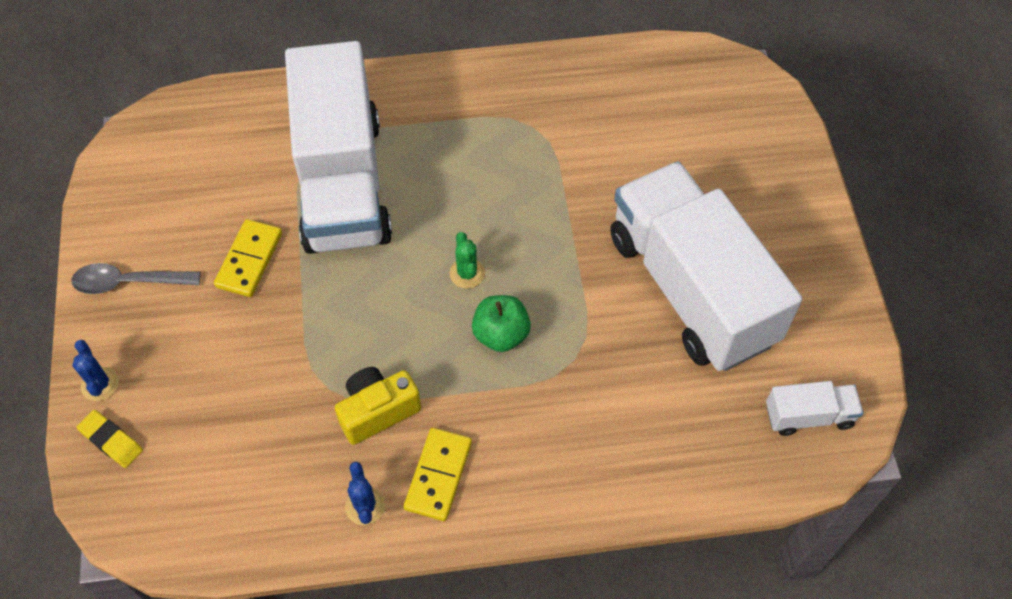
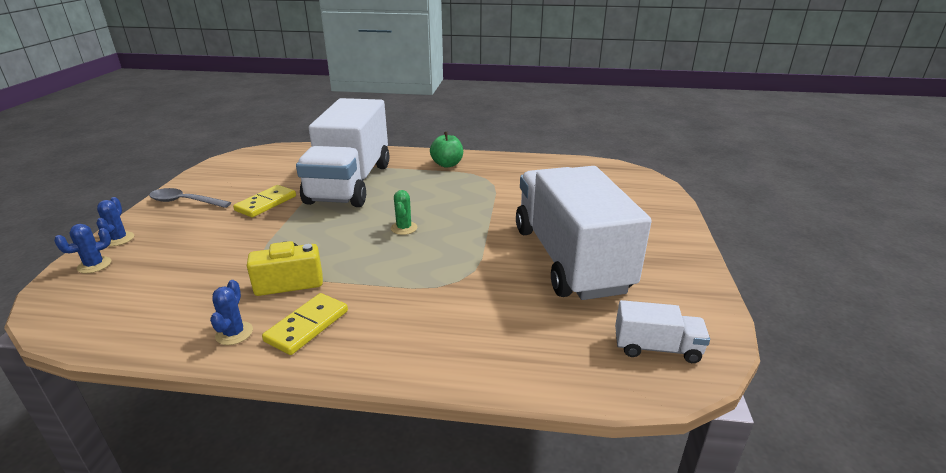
camera: 15 degrees right, 30 degrees down
(111, 440) = (94, 265): yellow eraser -> blue cactus
(501, 334) = (409, 259): green apple -> green apple (447, 164)

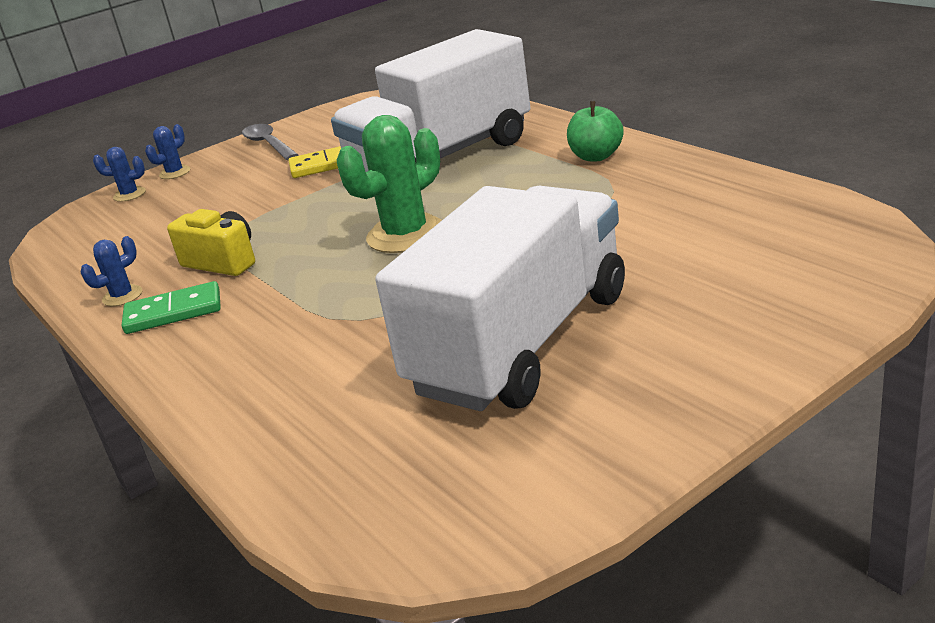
camera: 50 degrees right, 0 degrees up
(307, 326) = (173, 312): yellow domino -> green domino
(404, 228) = (406, 235): green cactus -> green cactus, size x2.03
(656, 348) = (420, 497): white truck -> none

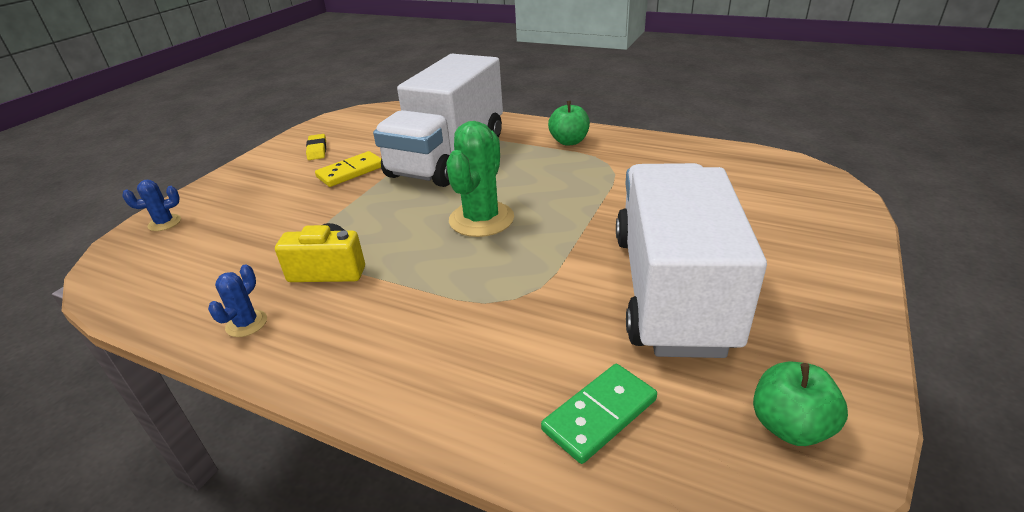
camera: 30 degrees left, 5 degrees up
(173, 312) = (321, 328): green domino -> green domino (600, 415)
(175, 173) = (199, 197): blue cactus -> none
(268, 144) = (276, 162): grey spoon -> none
(317, 135) = (317, 150): none -> yellow eraser
(489, 490) = (789, 426): none -> green apple

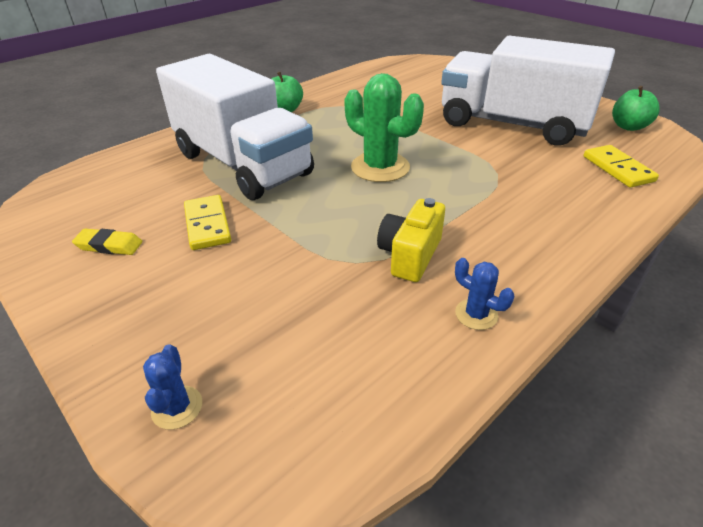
camera: 70 degrees left, 5 degrees up
(600, 415) = (618, 169): green domino -> yellow domino

